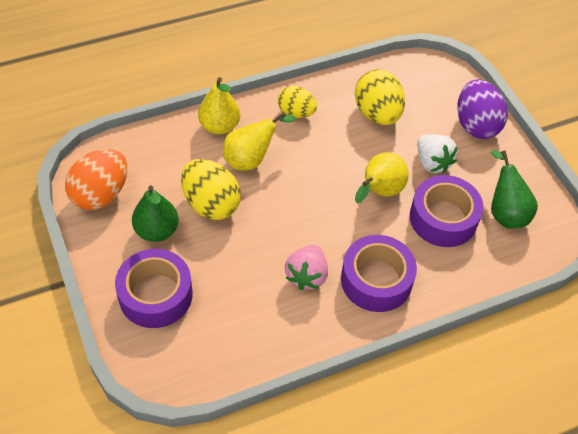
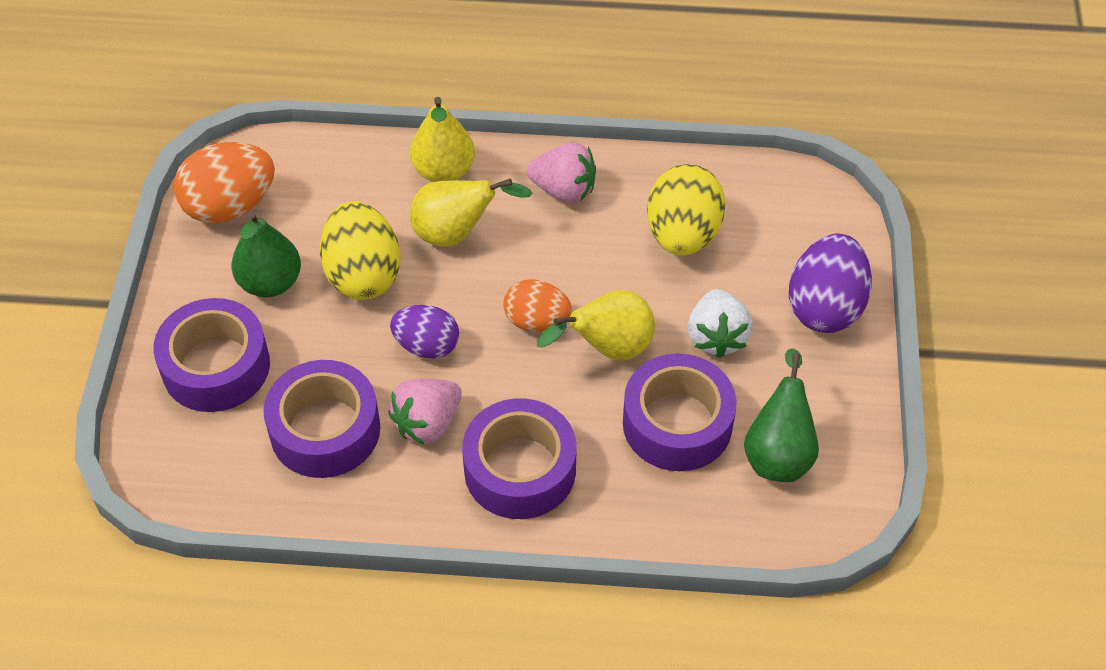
camera: 30 degrees right, 0 degrees up
(248, 305) = (325, 430): none -> purple tape
(276, 231) = (427, 346): none -> purple egg
(296, 112) = (564, 190): yellow egg -> pink strawberry
(330, 192) = (537, 321): none -> orange egg

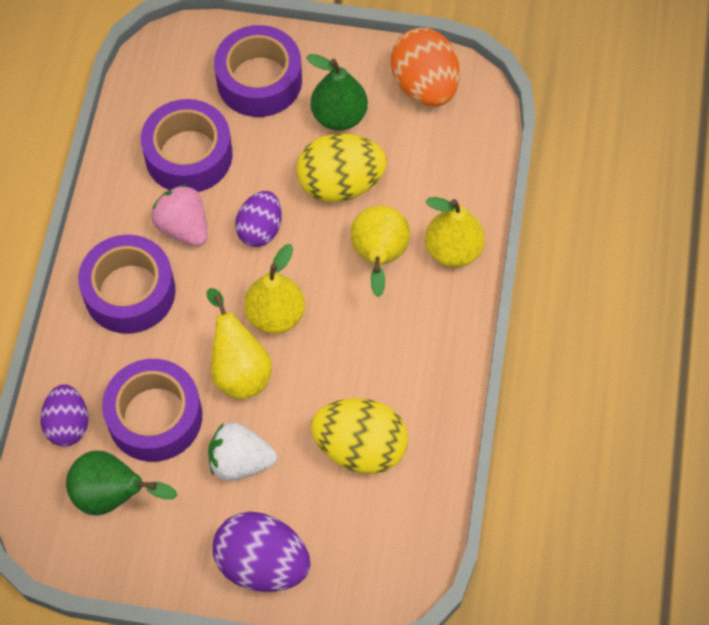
camera: 95 degrees right, 10 degrees up
(537, 321) = (275, 315): orange egg -> yellow pear
(564, 190) = (422, 349): pink strawberry -> none
(700, 510) = (68, 424): none -> purple egg

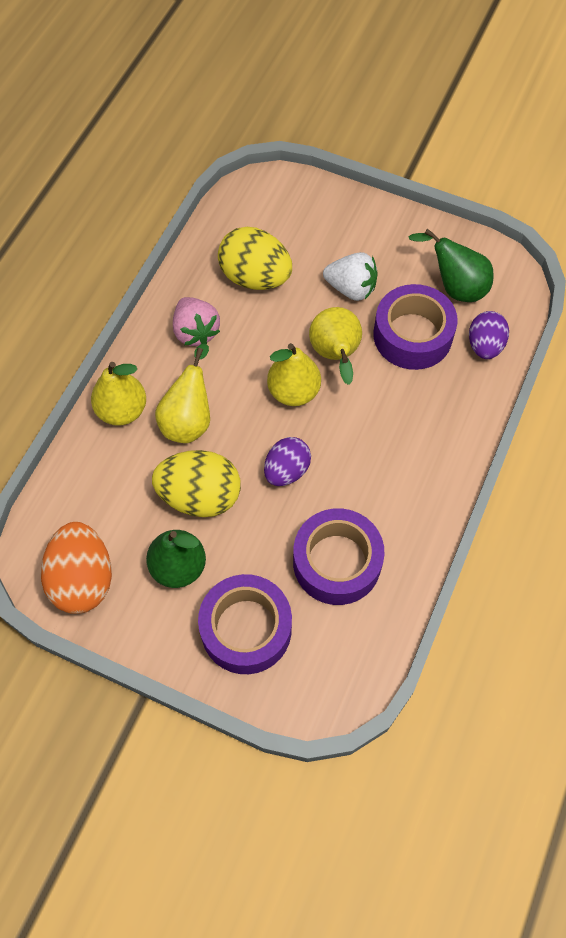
camera: 165 degrees left, 0 degrees up
(129, 292) = (417, 442): purple tape -> none
(183, 227) = (356, 490): pink strawberry -> pink strawberry (196, 332)
(262, 563) = (351, 220): purple egg -> none

